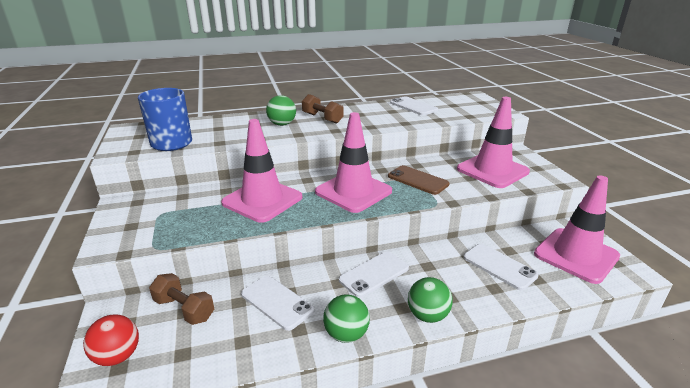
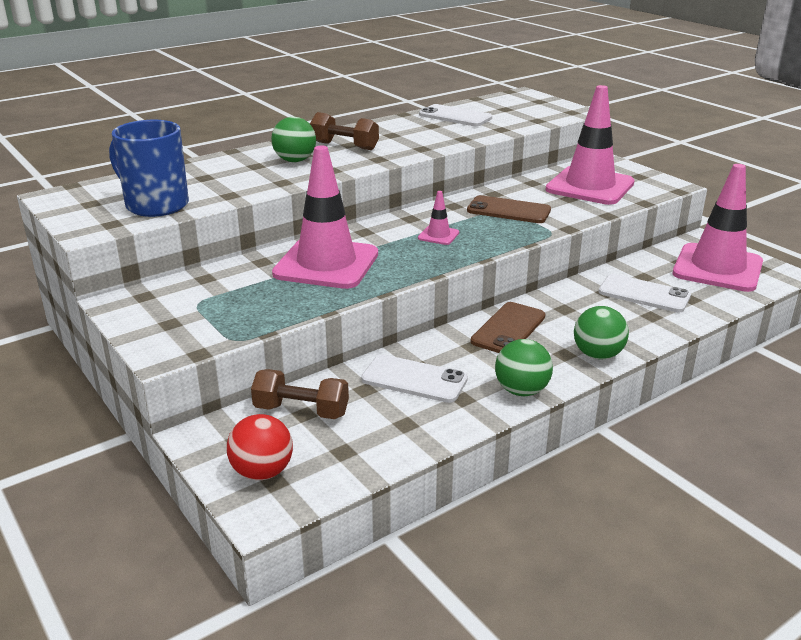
camera: 20 degrees left, 0 degrees up
(353, 191) = (438, 235): pink traffic cone -> pink traffic cone, size x0.42
(374, 274) = (508, 329): white phone -> brown phone

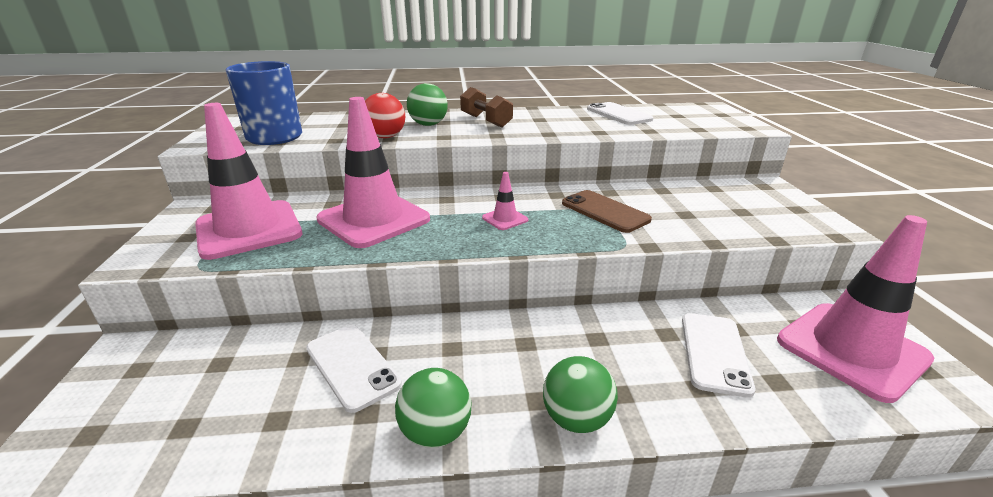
camera: 30 degrees right, 0 degrees up
(262, 472) = (97, 417): red ball -> red ball (385, 137)
(301, 411) = (221, 359): brown dumbbell -> none
(508, 329) = (510, 341): brown phone -> none
(590, 186) = (724, 207): pink traffic cone -> pink traffic cone (249, 229)
(644, 294) = (714, 353): white phone -> white phone turned 45 degrees clockwise

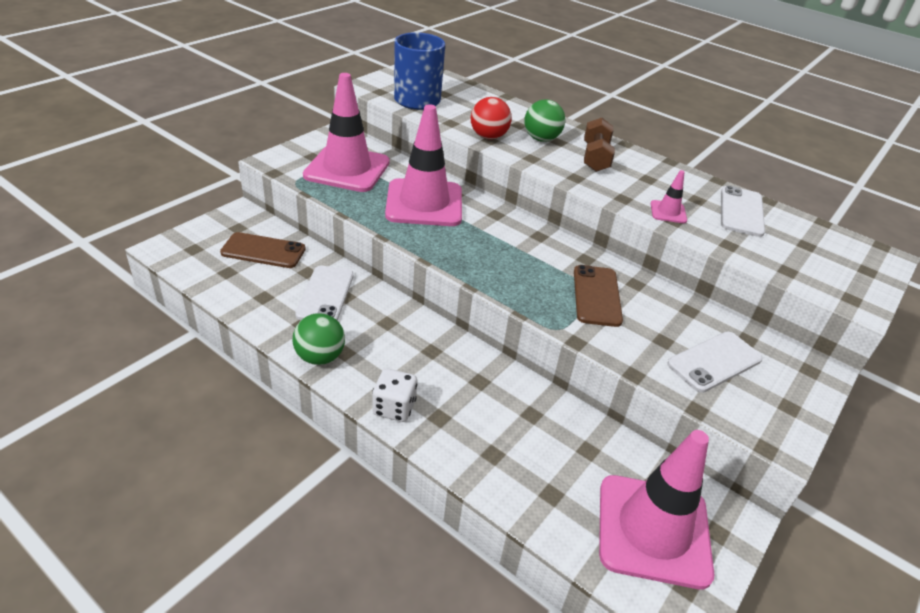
camera: 40 degrees right, 10 degrees up
(211, 372) = (263, 251): none -> brown phone
(505, 219) = (509, 255): pink traffic cone -> pink traffic cone (668, 212)
(576, 419) = (394, 408): green ball -> white dice
(714, 353) = (542, 448): white phone -> white phone (714, 362)

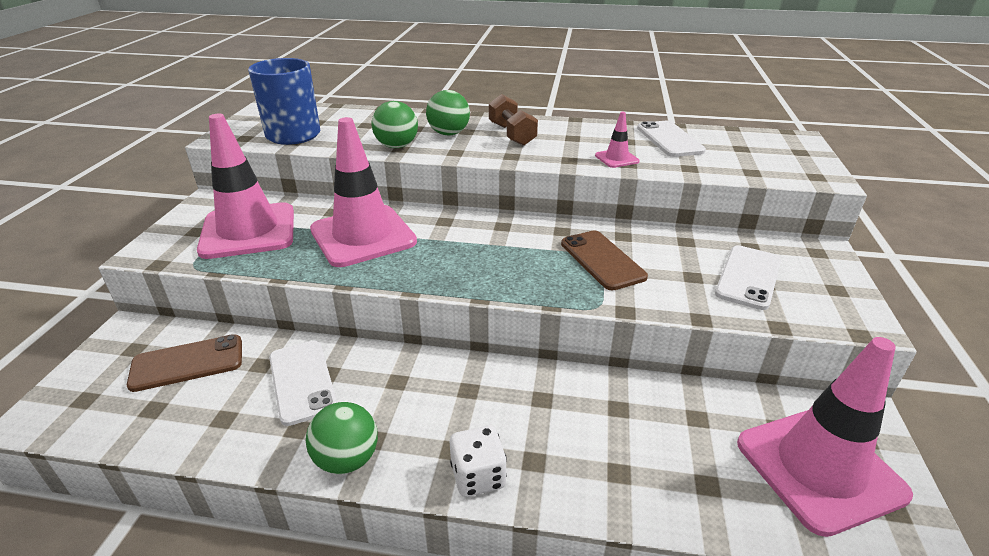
camera: 25 degrees left, 5 degrees down
(488, 137) = (397, 146): red ball -> green ball

